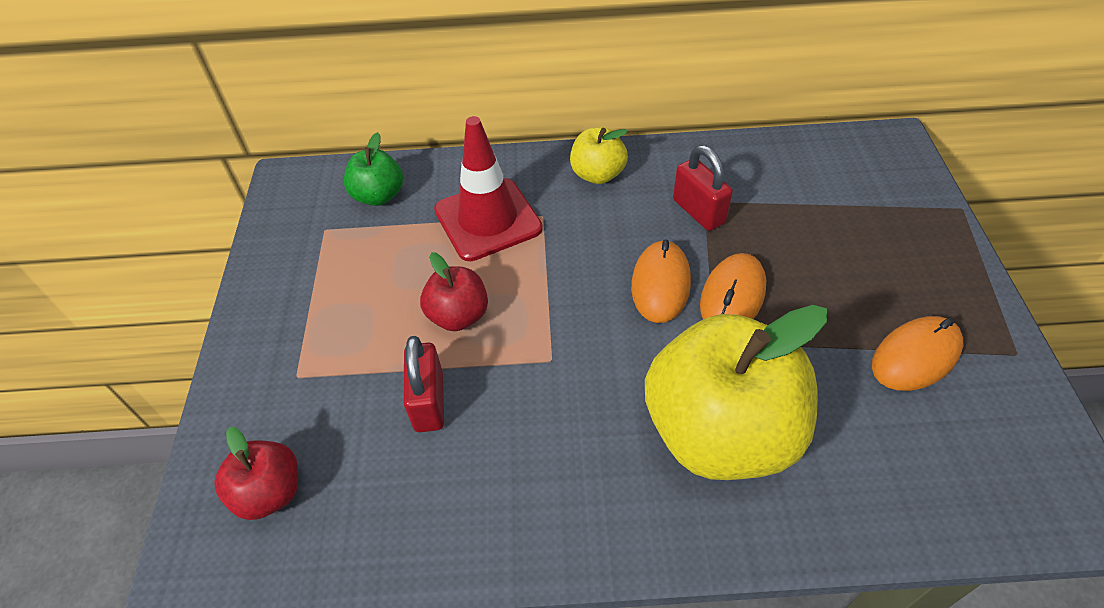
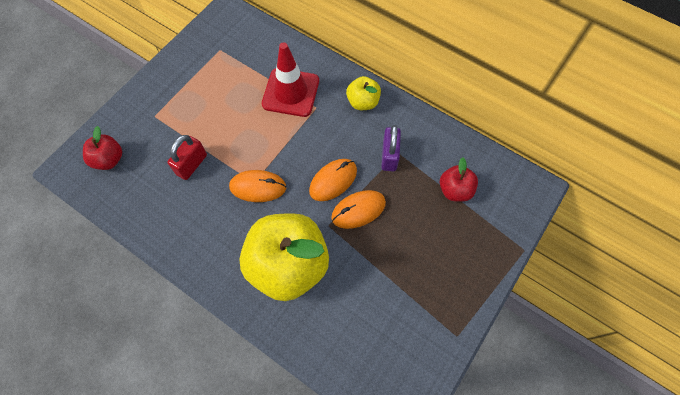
camera: 35 degrees right, 15 degrees up
(378, 196) = (256, 46): green apple -> none
(458, 316) = (236, 133): red apple -> red apple (455, 190)
(698, 211) = (389, 156): red padlock -> purple padlock
(915, 356) = (408, 300): orange mouse -> orange mouse (258, 187)

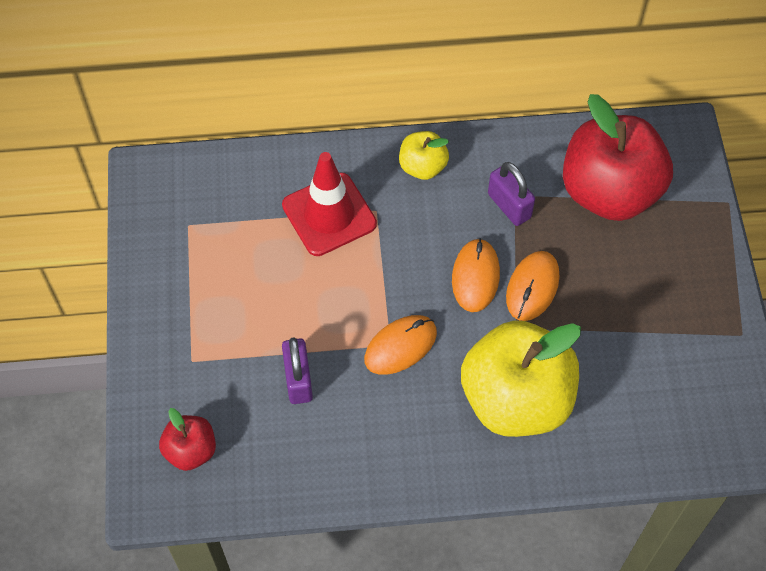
camera: 40 degrees left, 5 degrees down
(192, 164) = (298, 380): red padlock -> purple padlock
(455, 190) = (609, 192): red apple -> red apple, size x2.12

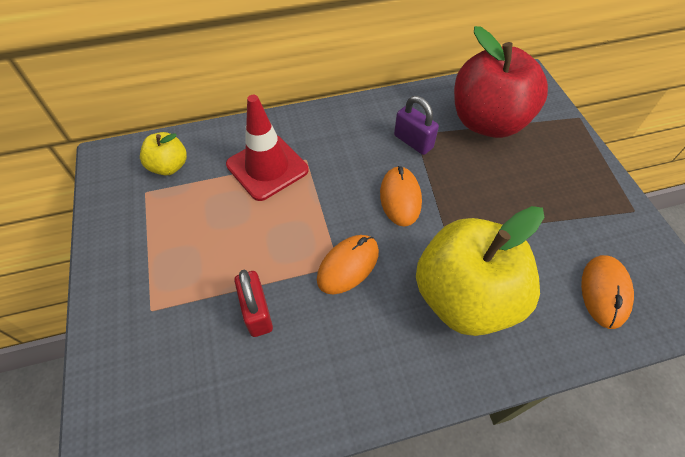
camera: 10 degrees left, 5 degrees down
(191, 450) = (152, 405): red apple -> none
(298, 380) = (257, 312): purple padlock -> red padlock
(422, 167) = (338, 124): yellow apple -> yellow apple (169, 166)
(532, 287) = (450, 199): orange mouse -> orange mouse (604, 292)

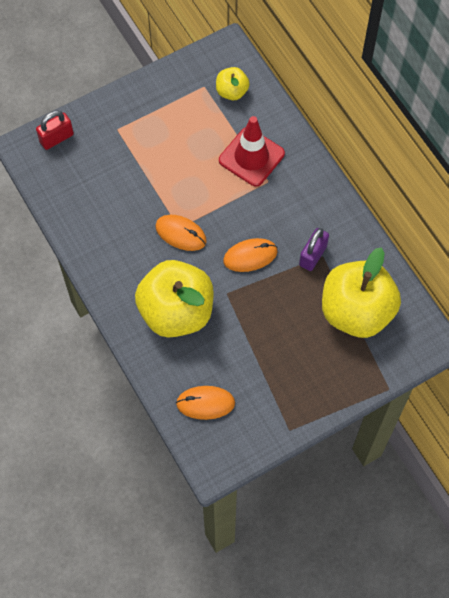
camera: 75 degrees right, 10 degrees up
(257, 312) = (132, 189): red padlock -> red padlock (56, 138)
(487, 122) = (356, 311): red apple -> yellow apple

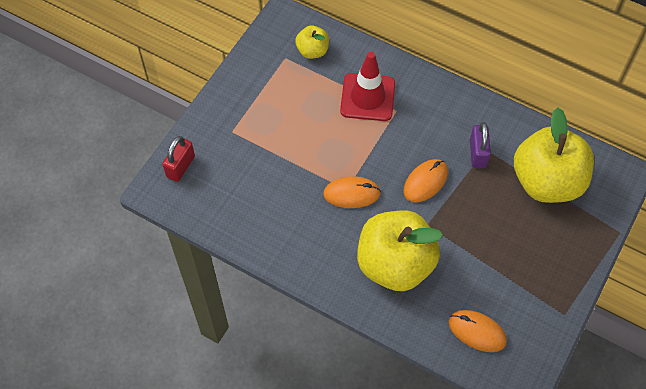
camera: 30 degrees left, 5 degrees down
(205, 403) = (477, 332): orange mouse -> orange mouse turned 60 degrees clockwise

